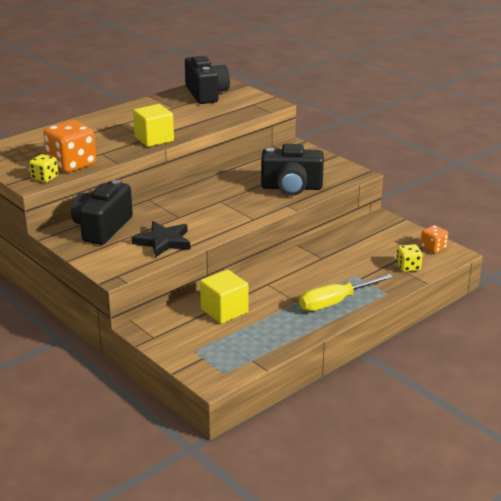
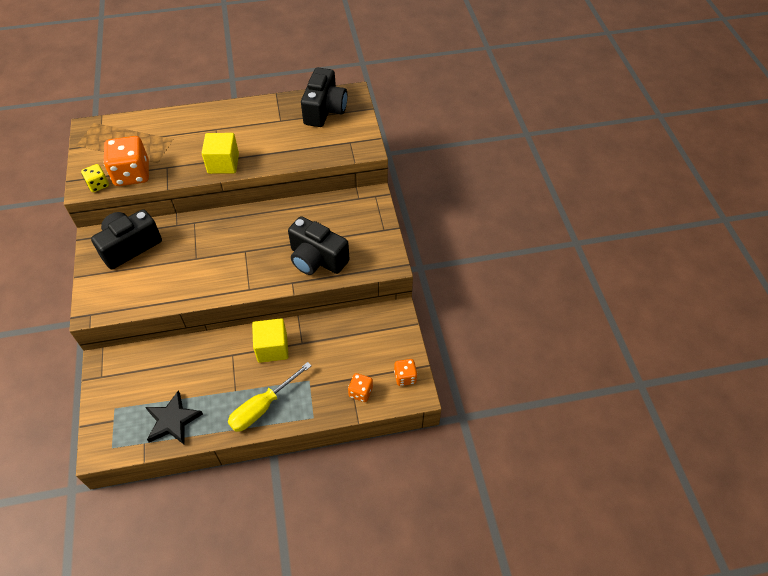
camera: 30 degrees right, 25 degrees up
(163, 241) = (157, 287): black star -> black star (172, 420)
(224, 311) = (173, 372): yellow cube -> yellow cube (272, 348)
(335, 302) = (262, 407): yellow screwdriver -> yellow screwdriver turned 45 degrees counterclockwise
(408, 267) = (360, 392): yellow dice -> orange dice

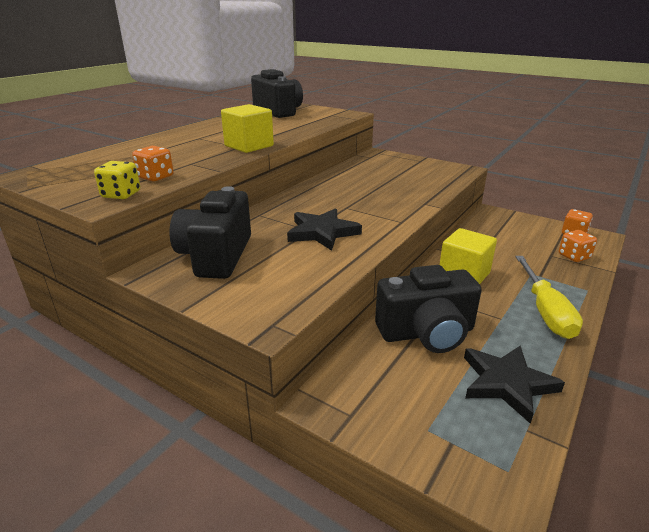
camera: 45 degrees left, 25 degrees down
(132, 174) = (155, 177): orange dice -> orange dice, size x0.52
(197, 266) = (322, 232): none -> black star
(317, 259) = (412, 187): black camera -> black camera (426, 333)

